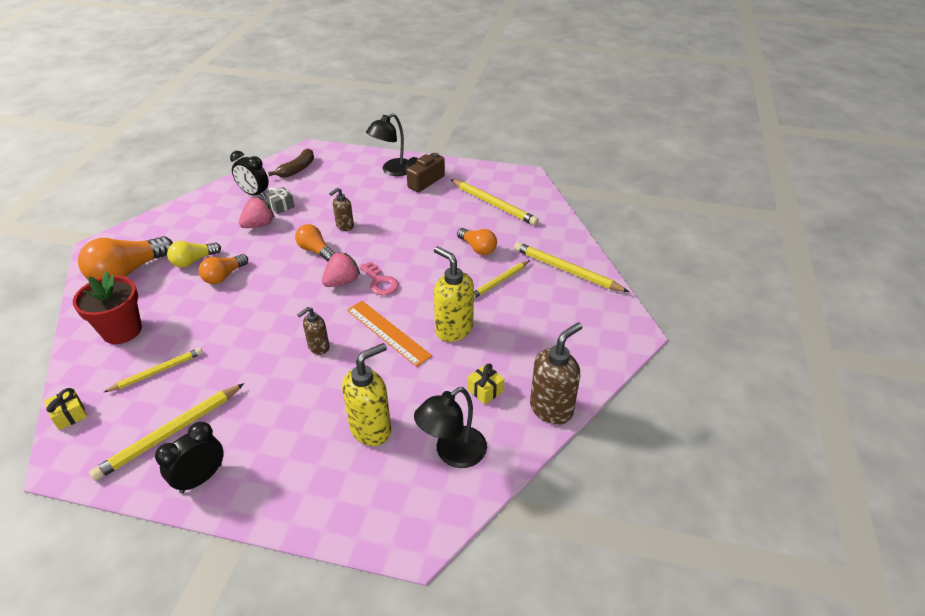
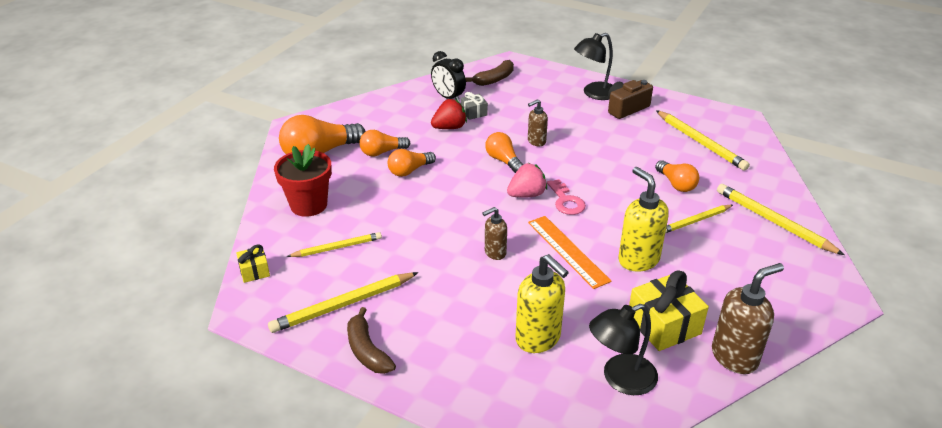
camera: 15 degrees right, 5 degrees down
(193, 261) = (382, 152): yellow light bulb -> orange light bulb
(201, 478) = (367, 350): black clock -> brown banana
(259, 225) = (449, 127): pink strawberry -> red strawberry
(371, 429) = (538, 339): yellow soap dispenser -> yellow soap dispenser turned 75 degrees clockwise
(485, 390) = (664, 325): yellow gift -> yellow gift, size x1.88

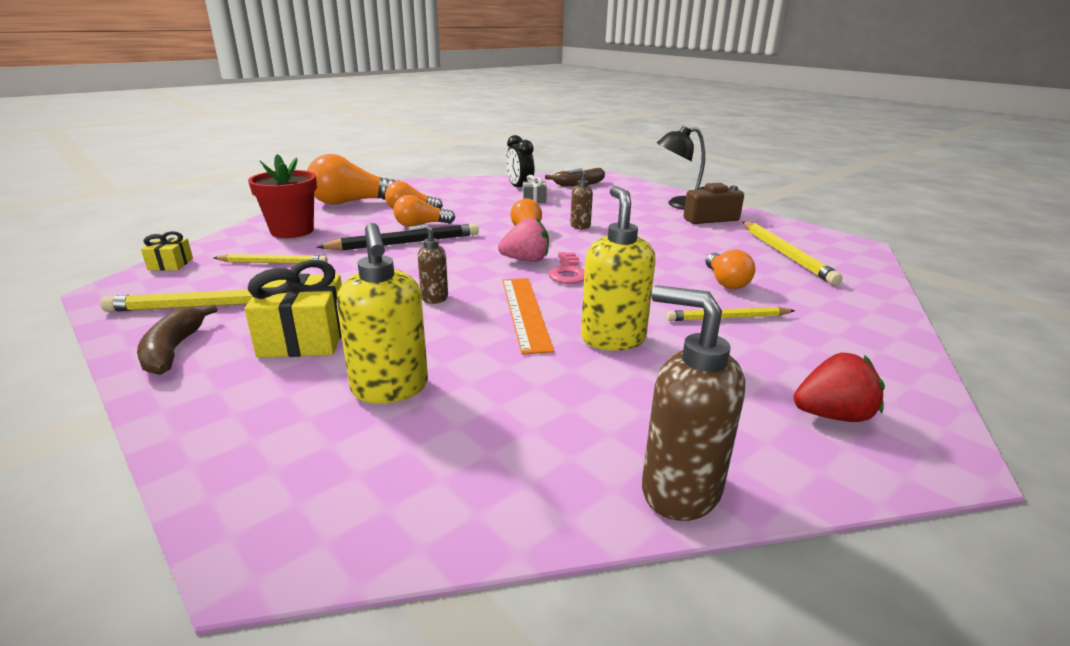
camera: 20 degrees right, 10 degrees down
(417, 197) = (405, 242): none -> black pencil
(449, 127) = (497, 205): red strawberry -> red strawberry (832, 415)
(620, 379) = (456, 467): black lamp -> none
(664, 325) = (589, 417): yellow gift -> yellow gift (304, 338)
(735, 357) = (679, 490): brown soap dispenser -> brown soap dispenser turned 135 degrees counterclockwise
(773, 222) = (852, 340): yellow pencil -> none

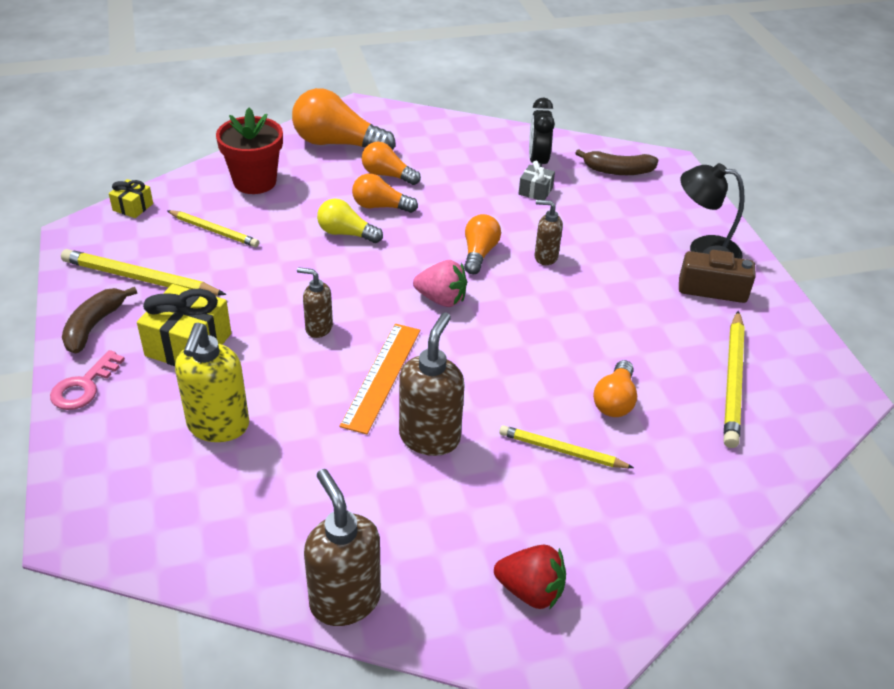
camera: 25 degrees right, 15 degrees up
(405, 242) = (346, 233): black pencil -> yellow light bulb
(568, 272) = (467, 332): pink key -> pink key (84, 386)
(612, 339) = (430, 437): yellow soap dispenser -> brown soap dispenser

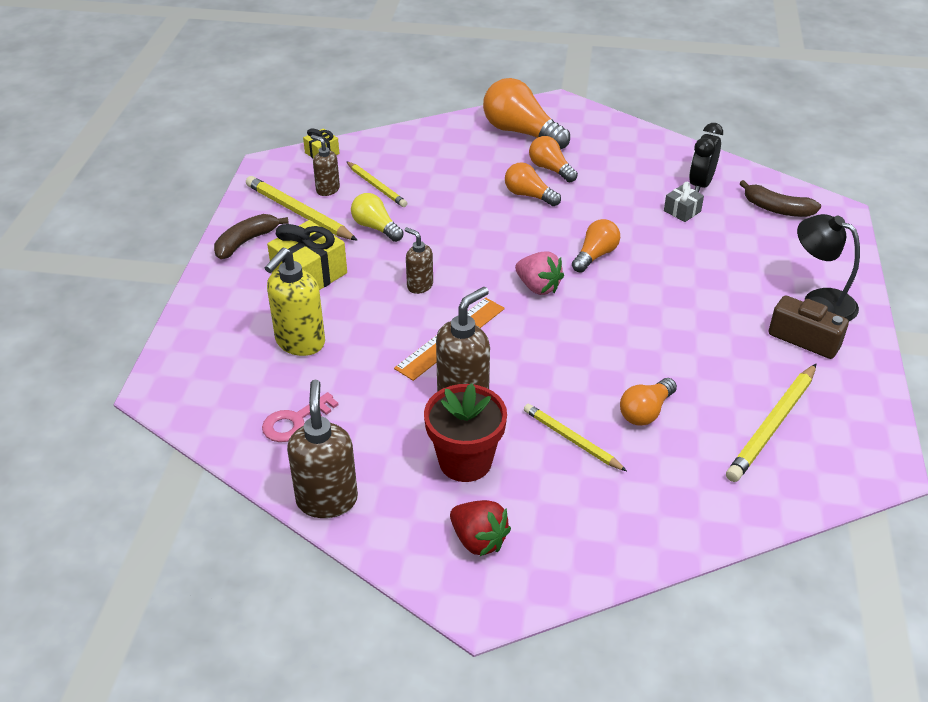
camera: 25 degrees right, 0 degrees up
(84, 386) = (216, 286): pink key -> pink key (295, 422)
(255, 182) = (431, 152): red flower pot -> red flower pot (465, 461)
(346, 233) = (486, 212): yellow light bulb -> yellow light bulb (376, 227)
(545, 257) = (656, 272): brown soap dispenser -> brown soap dispenser (327, 189)

